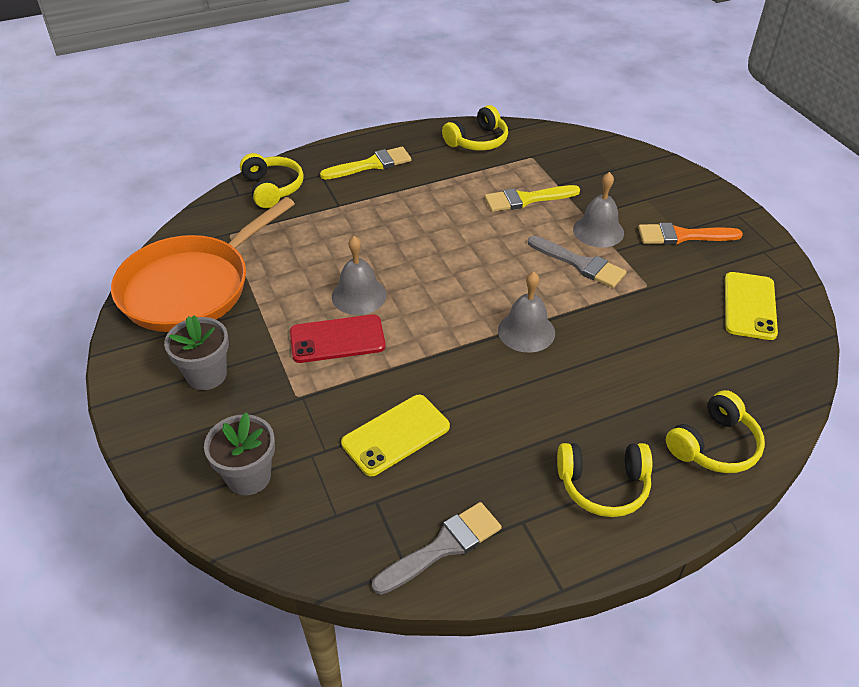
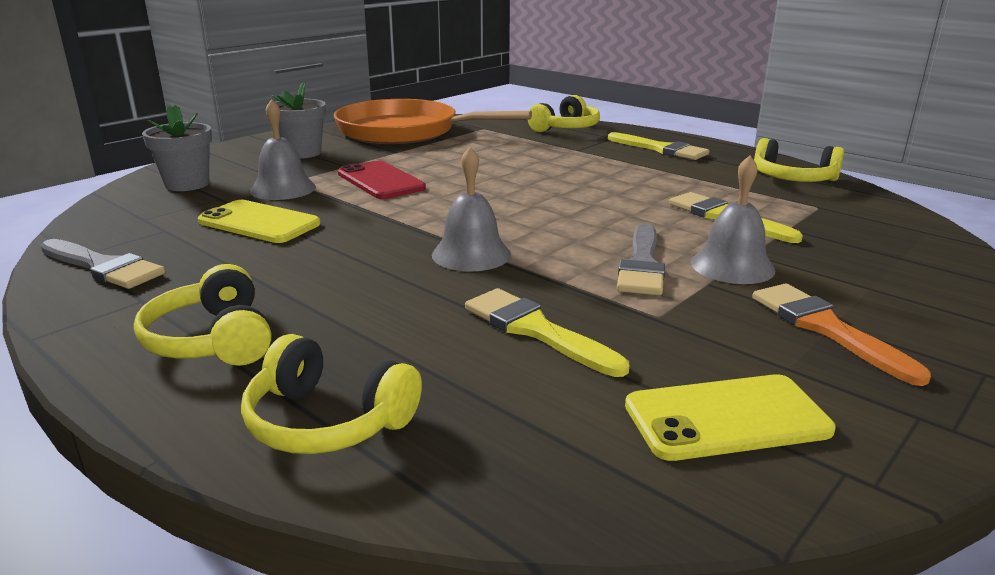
camera: 65 degrees right, 20 degrees down
(359, 295) = (451, 177): grey bell -> grey bell (283, 189)
(645, 337) = (535, 330): none -> yellow brush

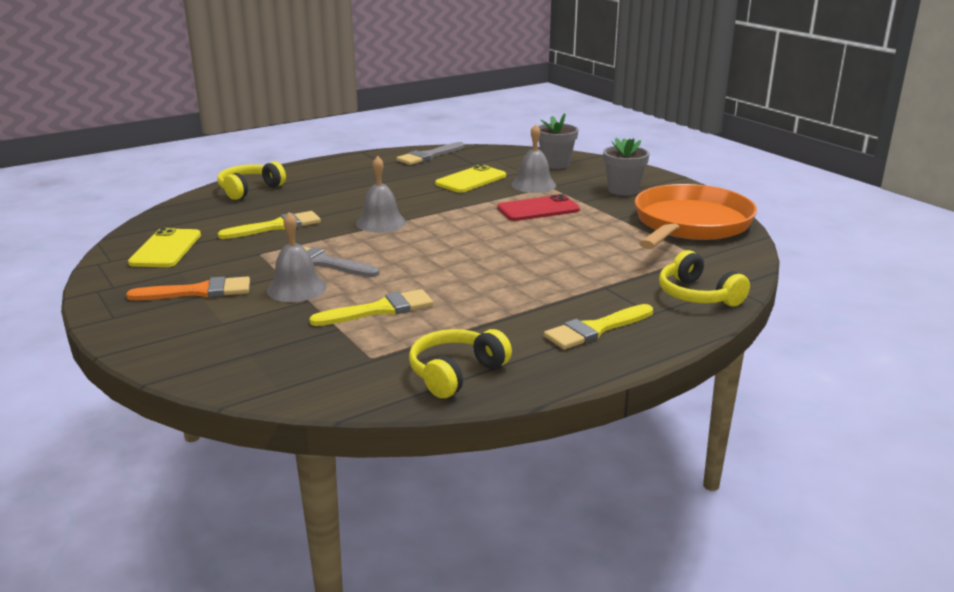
camera: 105 degrees right, 0 degrees up
(213, 340) = (332, 174): yellow headphones -> none

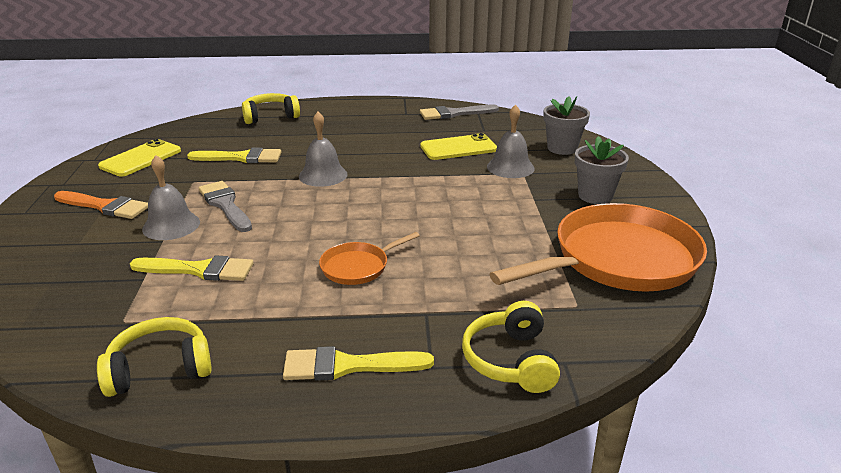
camera: 30 degrees right, 5 degrees up
(512, 274) = (358, 267): none -> orange pan
(538, 209) = (479, 197): red phone -> none

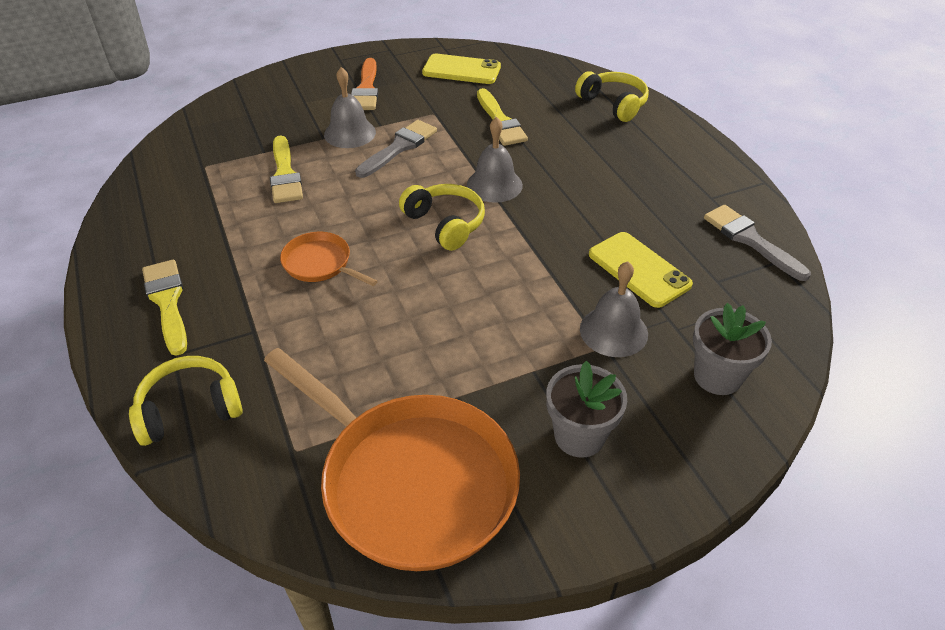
camera: 70 degrees right, 15 degrees up
(160, 369) = (151, 206): yellow headphones -> yellow headphones (445, 224)

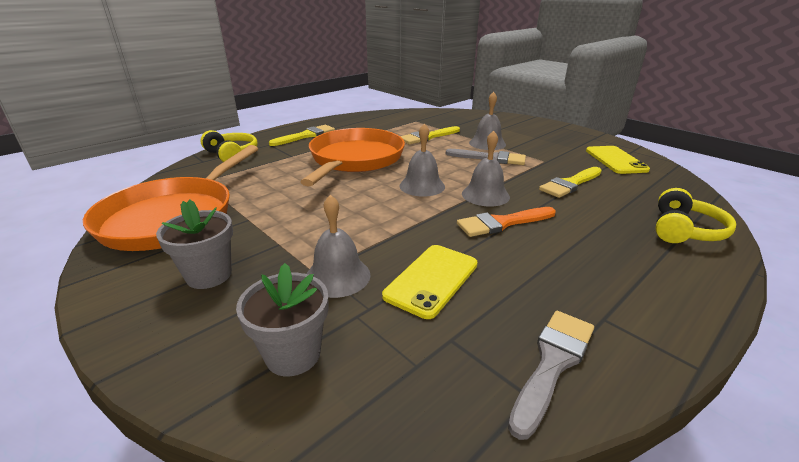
camera: 70 degrees right, 15 degrees down
(320, 264) = (355, 159): orange pan -> orange pan, size x2.17
(366, 89) = (540, 139): orange brush -> orange brush (502, 223)
(445, 224) = (422, 186): yellow headphones -> grey bell

